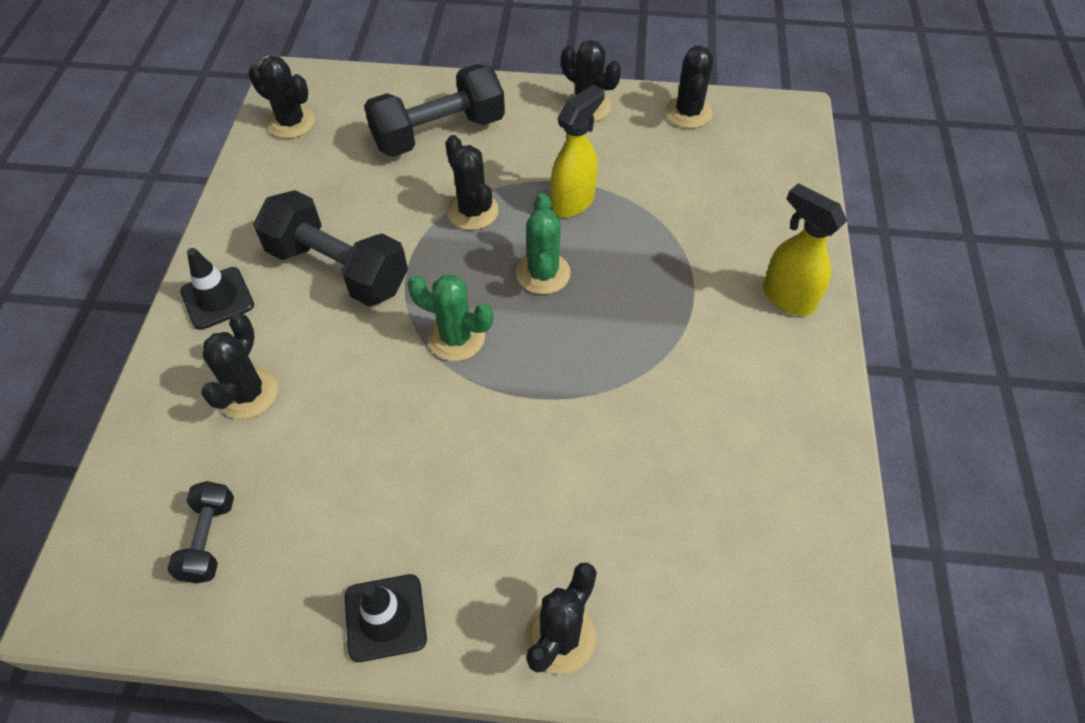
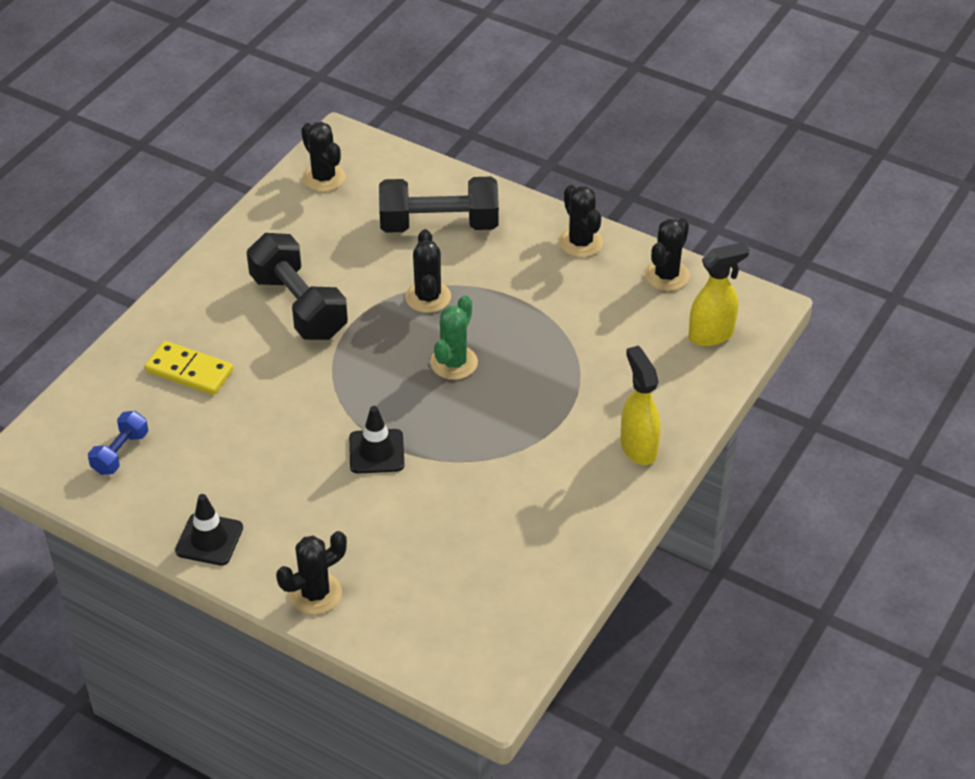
camera: 25 degrees right, 10 degrees down
(209, 539) = (120, 453): black dumbbell -> blue dumbbell
(217, 298) = (199, 298): black traffic cone -> black traffic cone (376, 452)
(248, 393) = (189, 371): black cactus -> yellow domino
(456, 338) = (358, 386): green cactus -> none
(573, 202) = (515, 317): yellow spray bottle -> yellow spray bottle (711, 335)

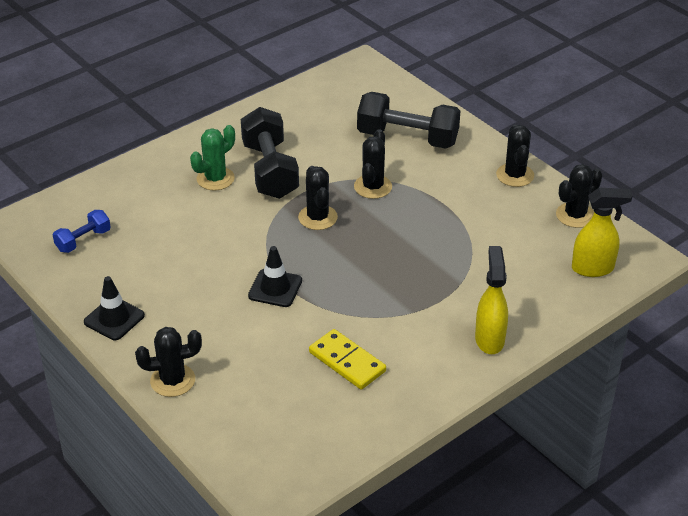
camera: 20 degrees right, 5 degrees down
(189, 371) = (164, 196): yellow domino -> yellow domino (347, 362)
(323, 178) = (335, 87): black cactus -> black cactus (318, 217)
(454, 363) = (369, 239): green cactus -> green cactus (215, 179)

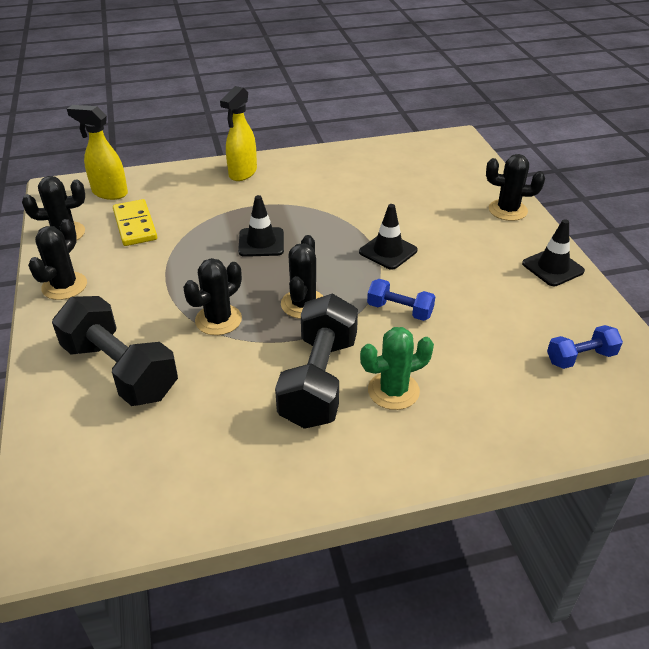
camera: 155 degrees left, 0 degrees up
(237, 236) = (399, 310): none -> blue dumbbell
(347, 362) = (361, 187): yellow domino -> yellow domino (135, 225)
(396, 261) = (261, 242): none -> black traffic cone

